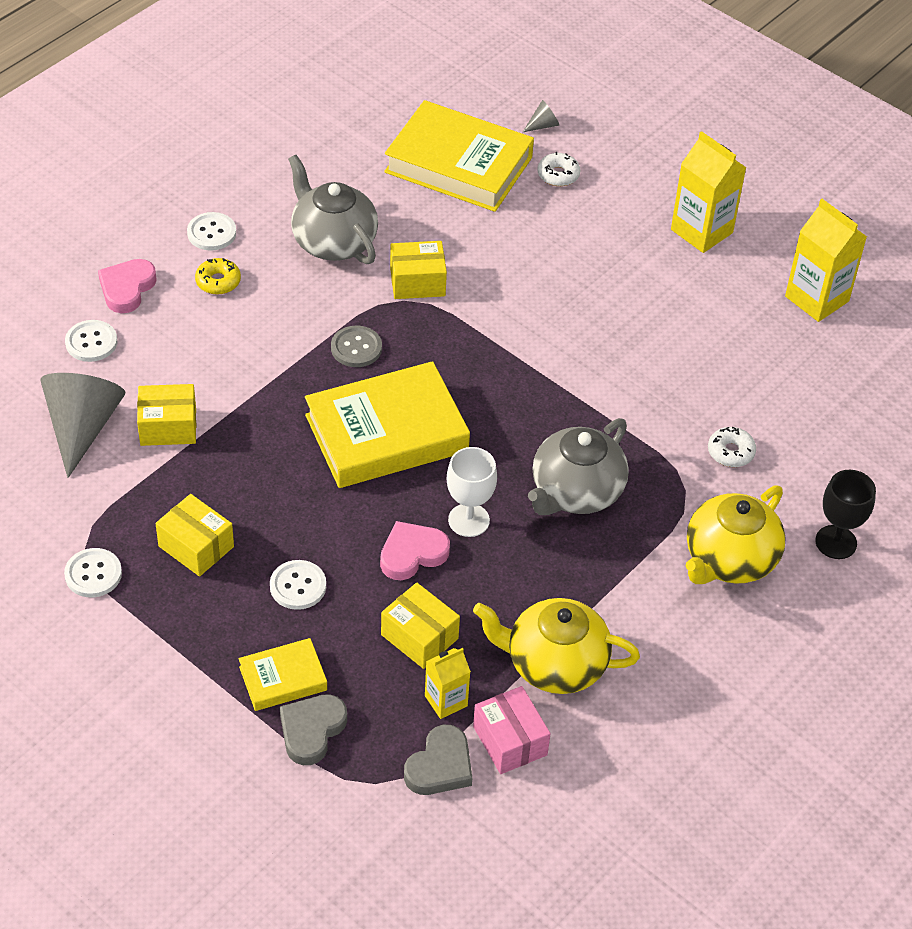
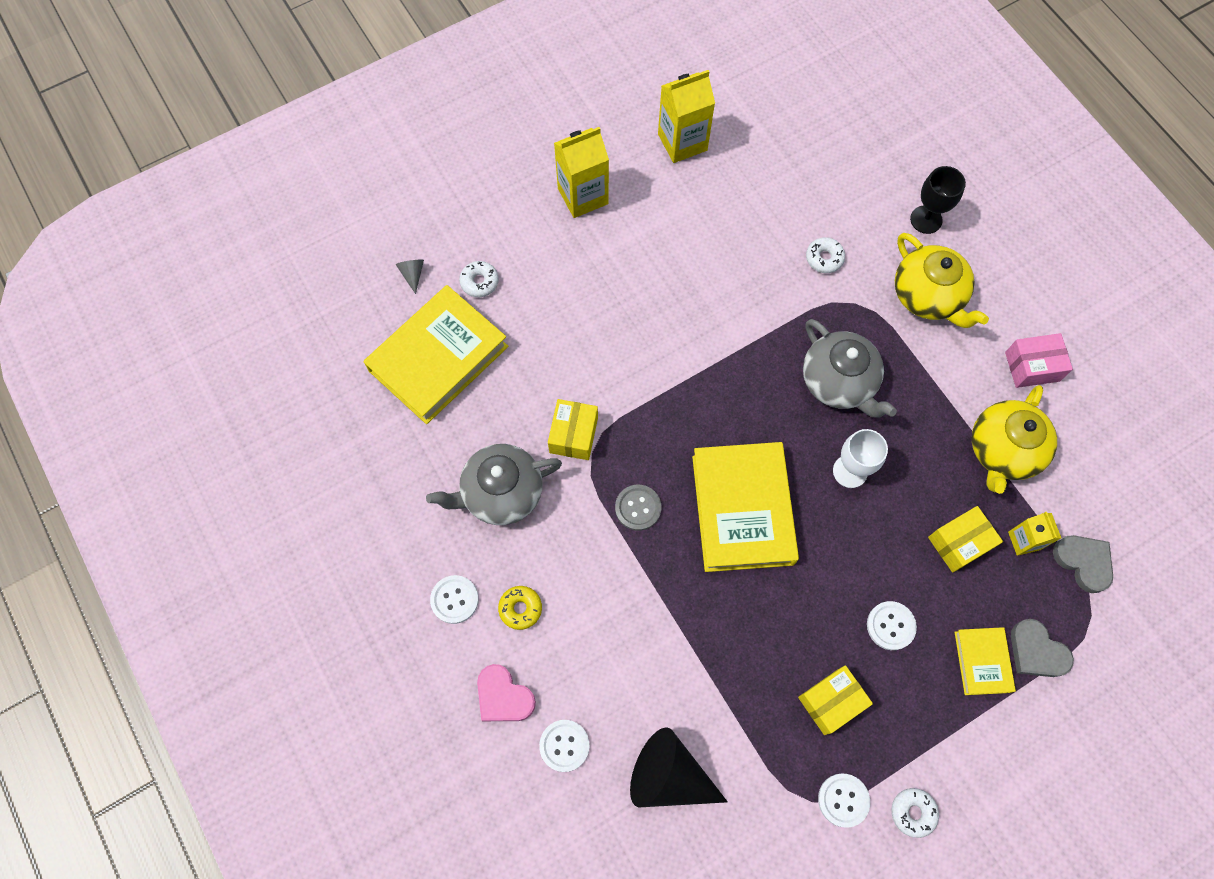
camera: 70 degrees left, 20 degrees up
(82, 427) = (669, 775): grey cone -> black cone
(95, 637) = (913, 812): none -> white donut
(168, 426) = (688, 695): yellow box -> none
(412, 554) = (875, 525): pink heart -> none
(510, 740) = (1067, 504): pink box -> pink box (1032, 366)

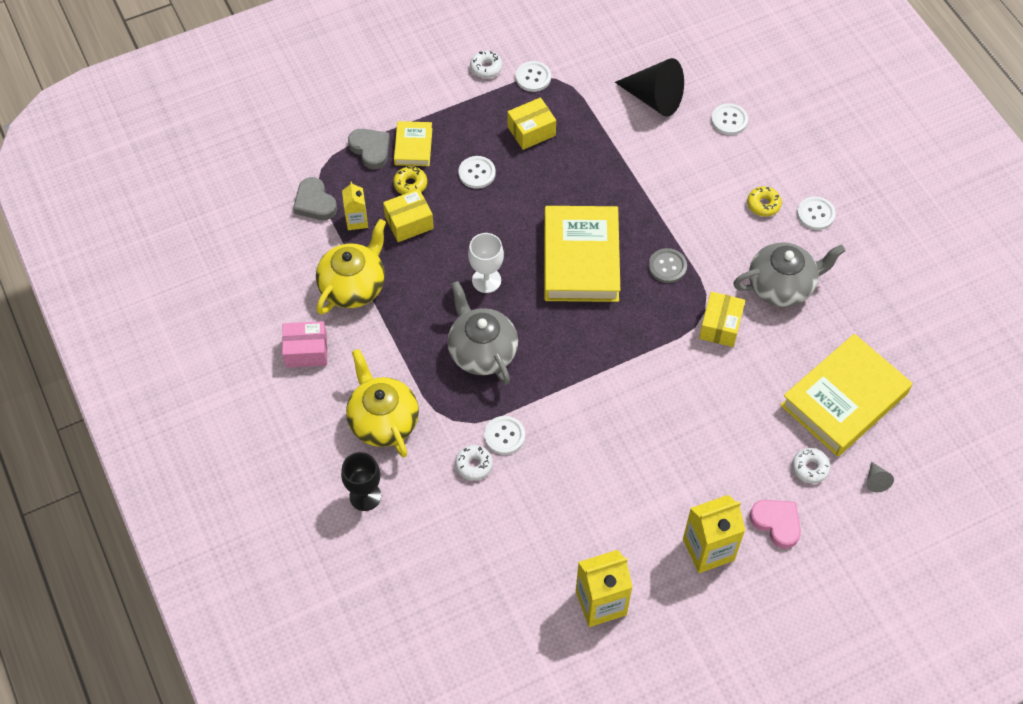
camera: 175 degrees left, 10 degrees down
(503, 696) = (774, 151): pink heart -> pink heart (776, 523)
(798, 290) = (504, 436): none -> white button
(971, 601) = (410, 184): none -> yellow donut

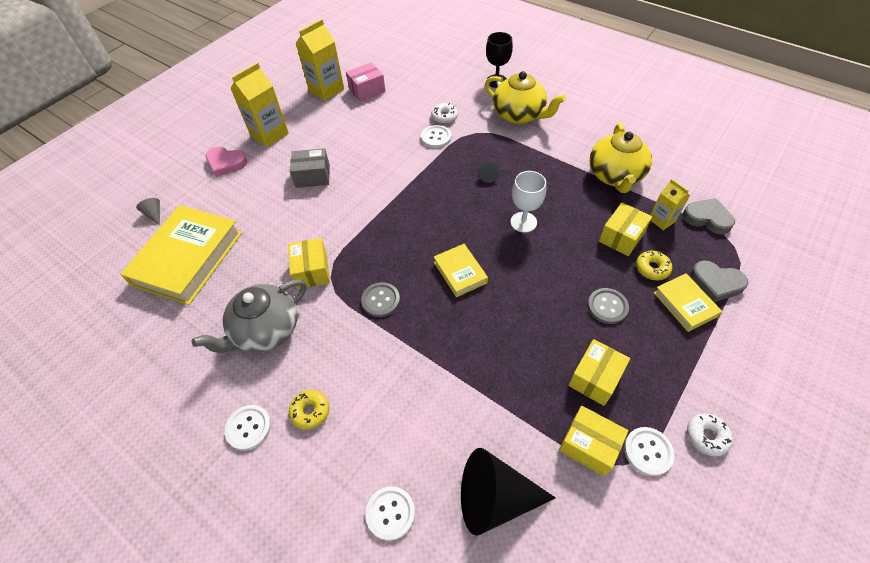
camera: 155 degrees right, 5 degrees down
(306, 351) = (603, 128): pink box -> pink box (367, 90)
(477, 173) = (607, 306): white button -> grey button
(482, 351) = (488, 175): grey teapot -> black cone
(570, 97) = (589, 445): none -> yellow box
(580, 259) = (460, 272): yellow book -> yellow book, size x0.50
(677, 448) = (313, 176): none -> grey box
(810, 468) = (208, 202): white donut -> none

